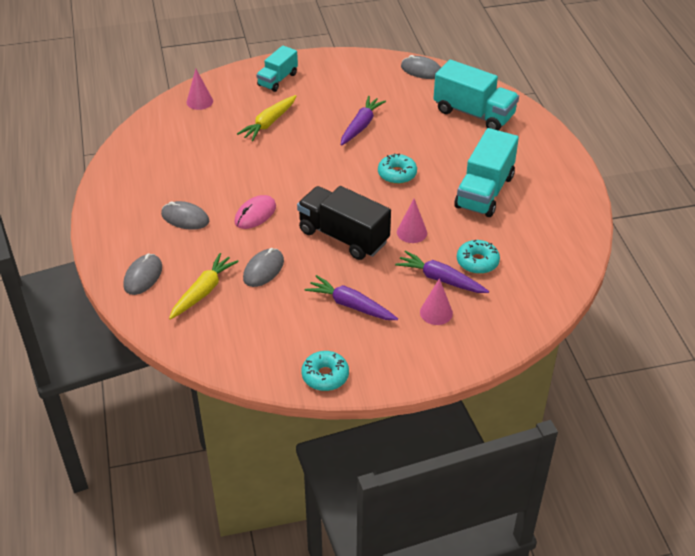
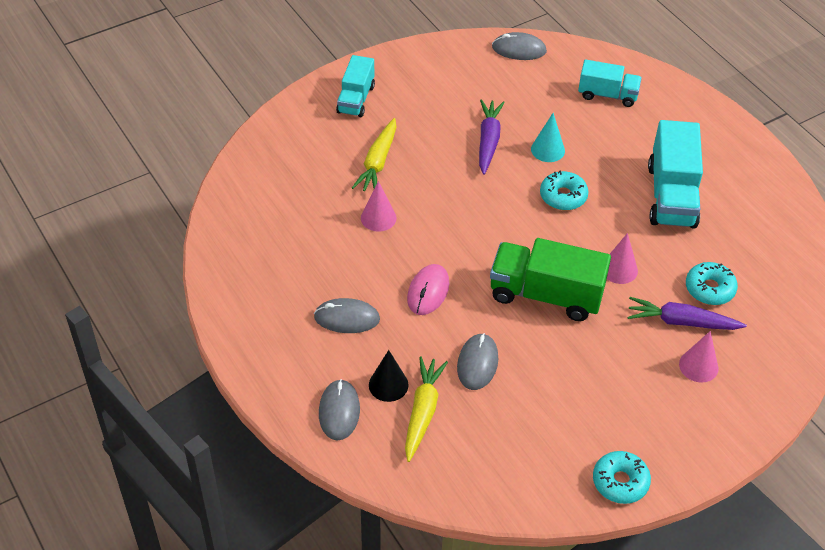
camera: 20 degrees left, 5 degrees up
(189, 268) = (388, 385): none -> black cone
(199, 101) = (276, 151): pink cone -> pink cone (378, 218)
(343, 236) = (546, 295): black truck -> green truck
(351, 305) = (601, 383): purple carrot -> none
(403, 141) = (547, 150): none -> turquoise cone
(473, 113) = (607, 95): turquoise truck -> turquoise truck, size x0.61

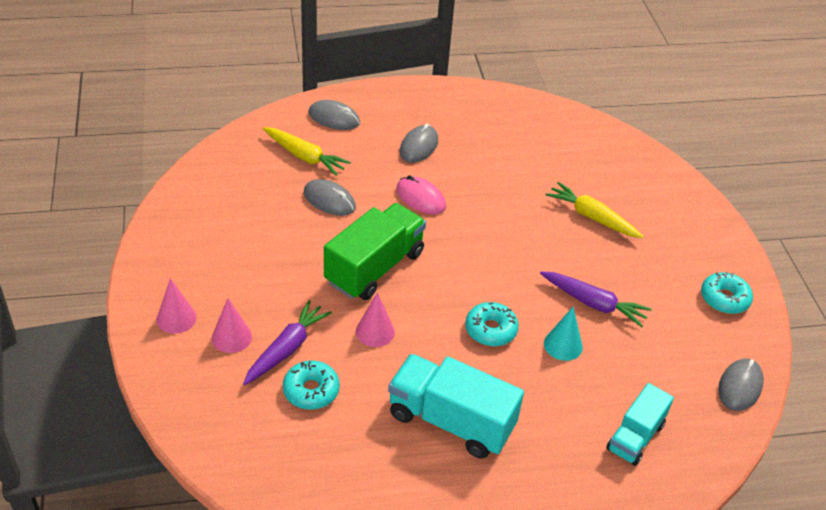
camera: 110 degrees right, 5 degrees down
(356, 99) = (687, 230): turquoise truck -> none
(378, 218) = (520, 196): pink cone -> pink cone (176, 318)
(388, 385) = (341, 148): black cone -> none
(620, 482) = (164, 236): turquoise donut -> turquoise donut (724, 299)

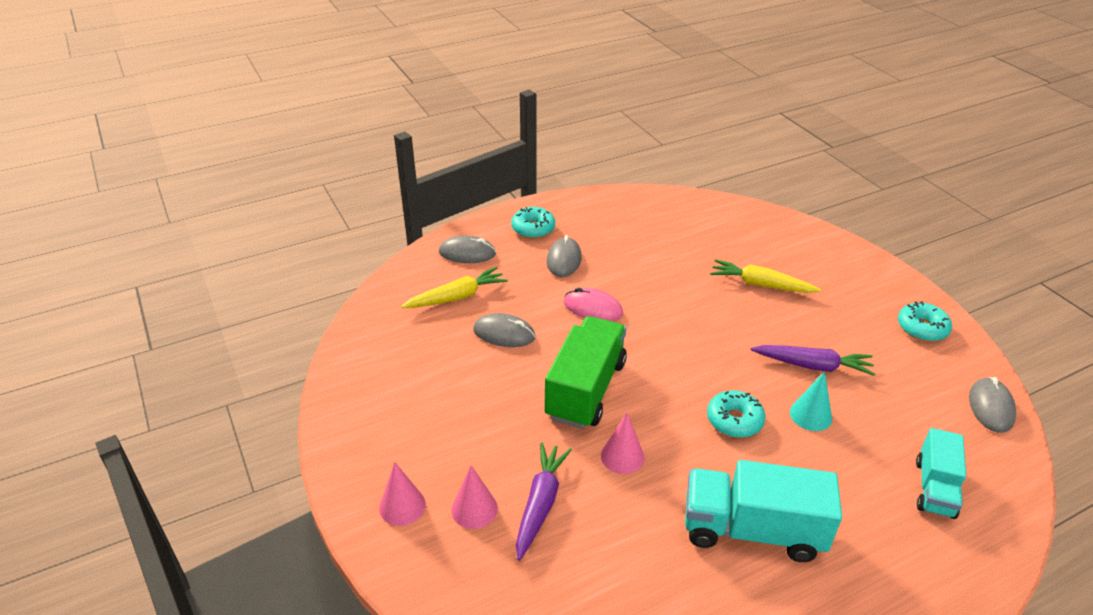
camera: 15 degrees left, 5 degrees down
(304, 156) = (457, 297): yellow carrot -> yellow carrot turned 45 degrees counterclockwise
(311, 390) = (590, 543): turquoise donut -> turquoise donut (533, 228)

